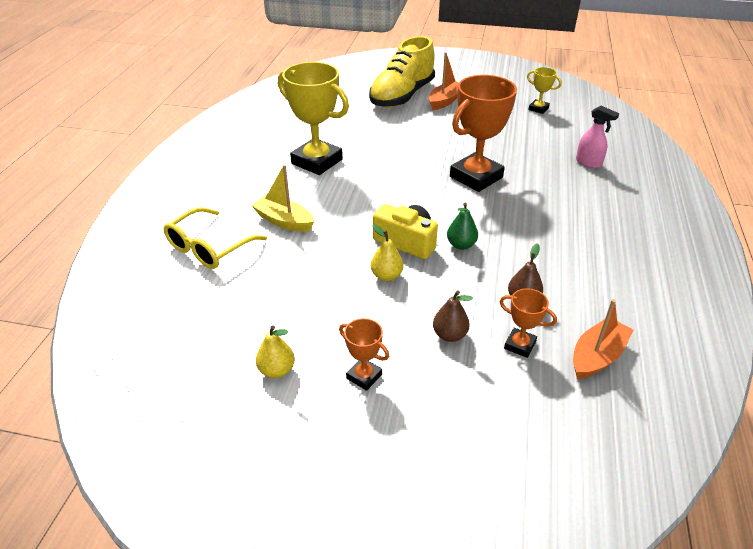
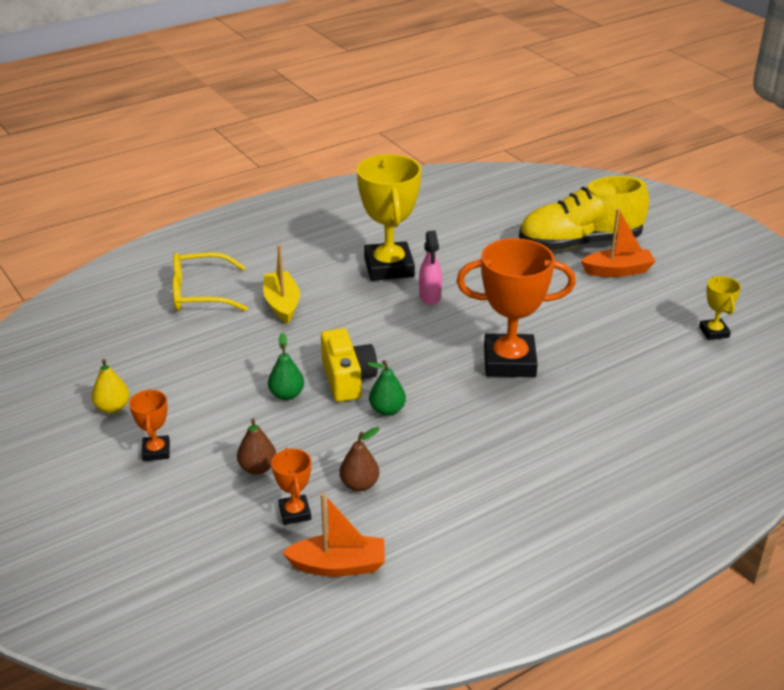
camera: 45 degrees right, 5 degrees down
(386, 276) = (286, 394): yellow pear -> green pear
(589, 163) = (659, 417): pink spray bottle -> pink spray bottle (430, 297)

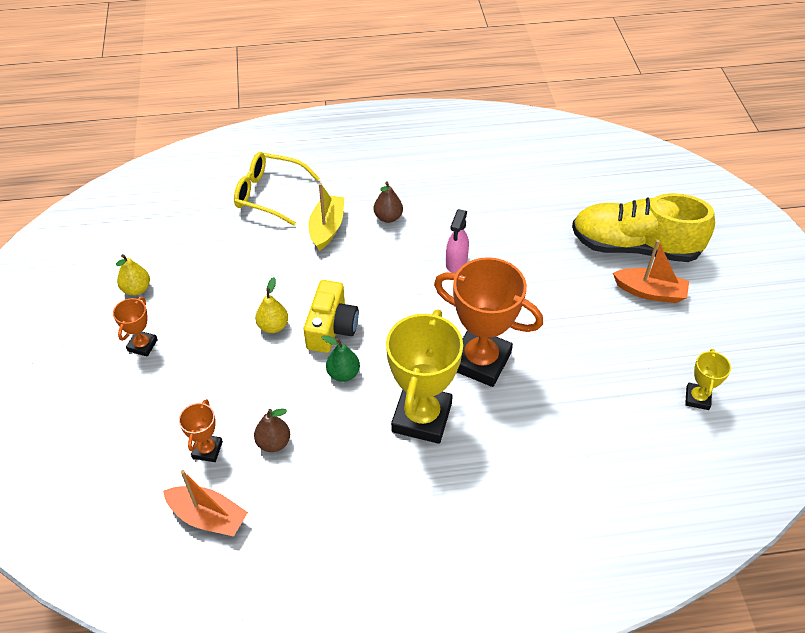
camera: 25 degrees right, 15 degrees up
(257, 468) = (206, 393): brown pear -> brown pear (388, 217)
(286, 394) = (273, 326): green pear -> yellow pear
(389, 267) = (441, 217): yellow trophy -> yellow trophy (422, 417)

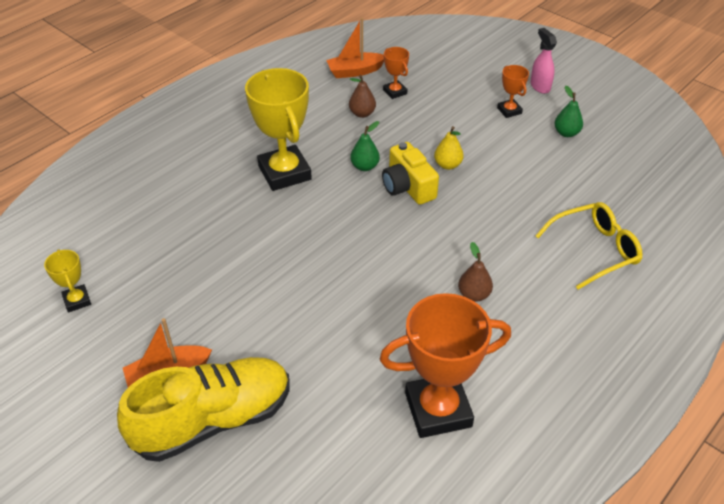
camera: 140 degrees right, 5 degrees down
(136, 289) = (566, 133): yellow pear -> green pear
(327, 228) = (509, 252): yellow boat -> none
(456, 263) = (370, 291): pink spray bottle -> pink spray bottle (540, 86)
(480, 361) = (276, 228): orange trophy -> orange trophy (438, 409)

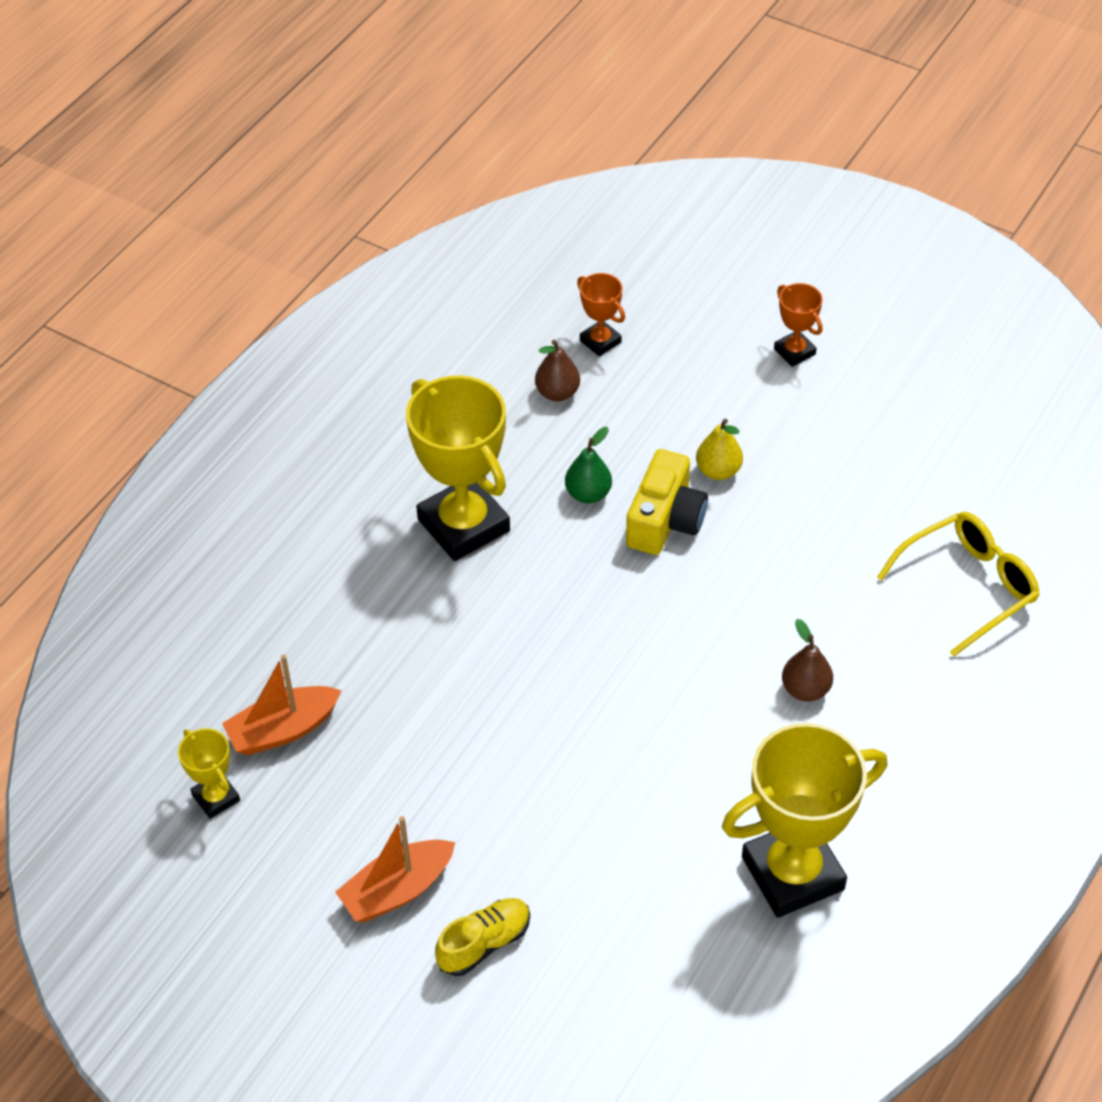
camera: 10 degrees left, 5 degrees up
(213, 420) = (484, 943): yellow shoe -> yellow shoe, size x0.46
(355, 71) = (523, 309): orange boat -> orange boat (283, 730)
(408, 187) = (665, 520): yellow camera -> yellow camera turned 120 degrees counterclockwise
(438, 409) = (792, 873): orange trophy -> yellow trophy
(540, 86) = (835, 296): pink spray bottle -> none
(566, 133) = (892, 382): green pear -> none

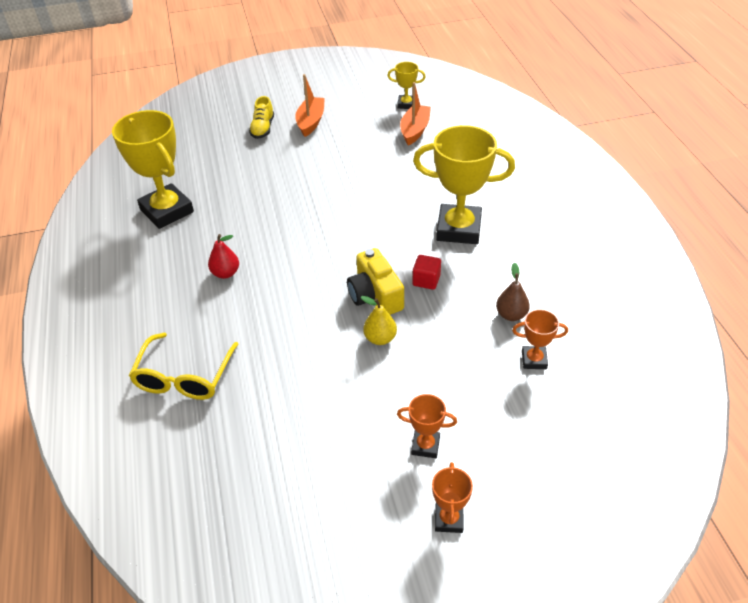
camera: 135 degrees right, 5 degrees down
(588, 494) = (426, 280): green pear -> red cube
(792, 873) = (167, 211): yellow trophy -> yellow trophy turned 60 degrees counterclockwise
(805, 689) = (226, 273): brown pear -> red pear
(840, 293) = (449, 519): none -> orange trophy

